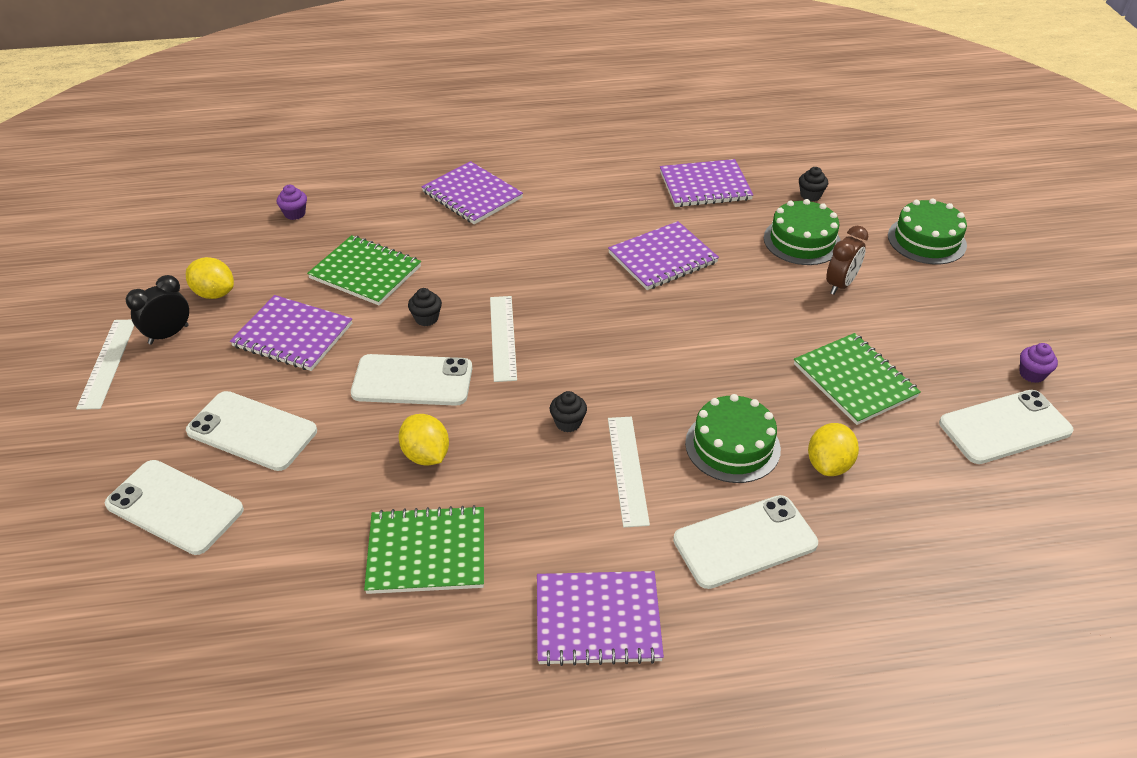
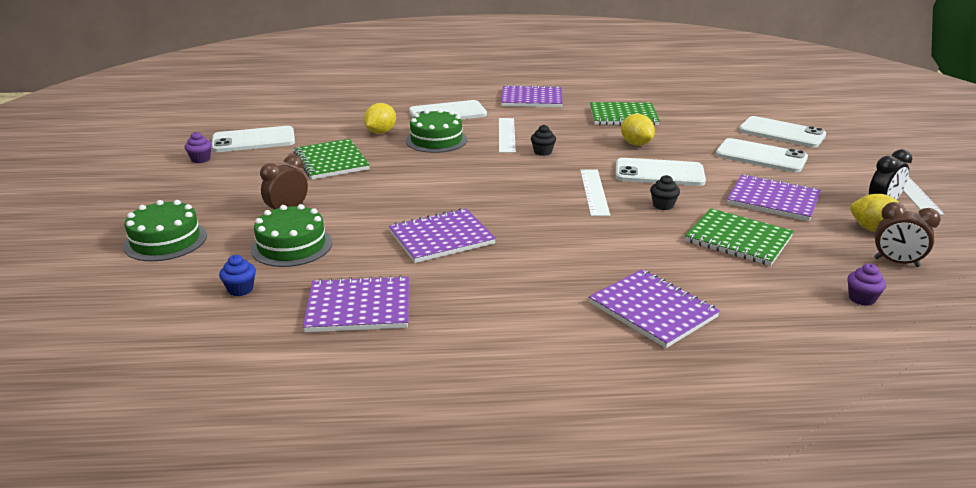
camera: 175 degrees left, 15 degrees down
(230, 252) = (896, 262): none -> brown clock
(810, 195) = (240, 289): black cupcake -> blue cupcake

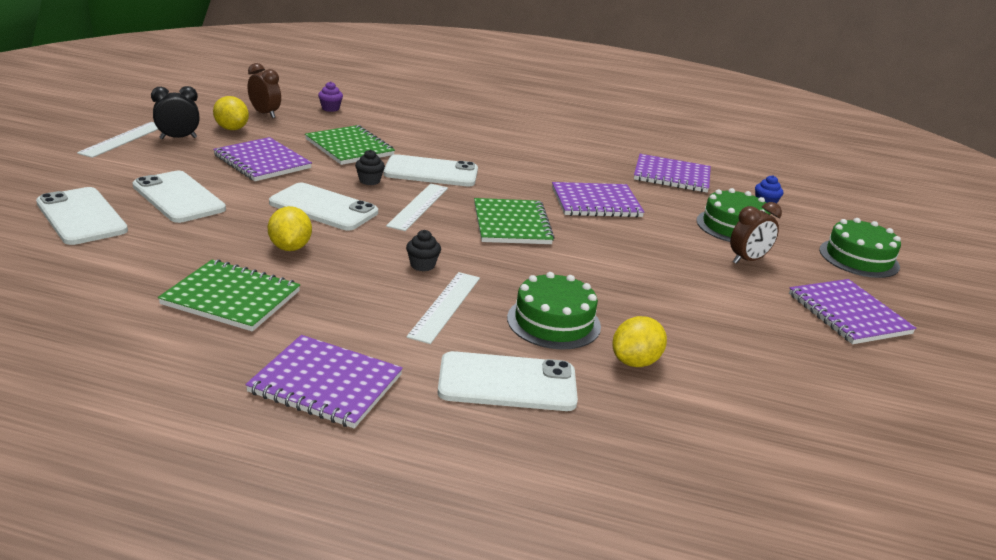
camera: 165 degrees left, 0 degrees up
(200, 159) = (903, 370): purple cupcake -> none
(253, 140) = (843, 395): white phone -> white phone (431, 172)
(331, 161) = (709, 319): green notebook -> green notebook (511, 224)
(652, 310) = (471, 133): purple notebook -> purple notebook (848, 314)

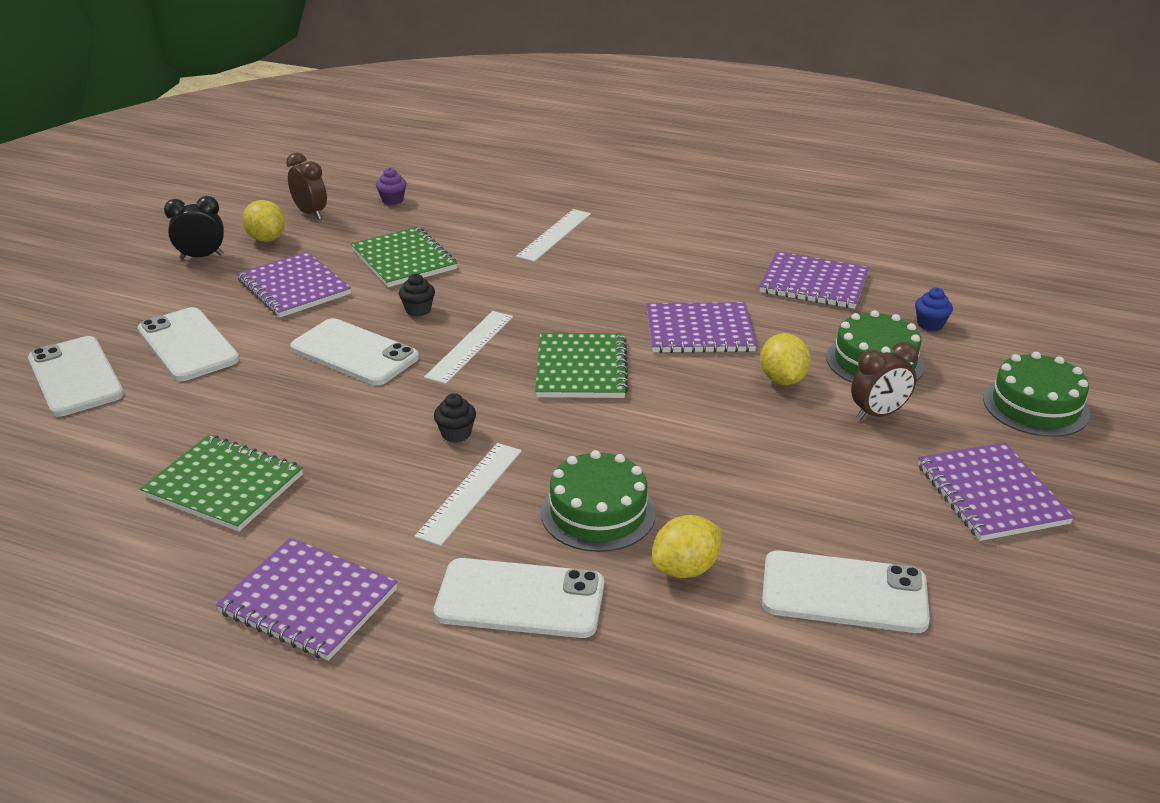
camera: 10 degrees right, 5 degrees up
(123, 139) = (138, 262): white ruler -> white ruler (554, 235)
(290, 247) = (304, 413): yellow lemon -> yellow lemon (782, 379)
(431, 172) = (498, 293): white phone -> white phone (844, 592)

